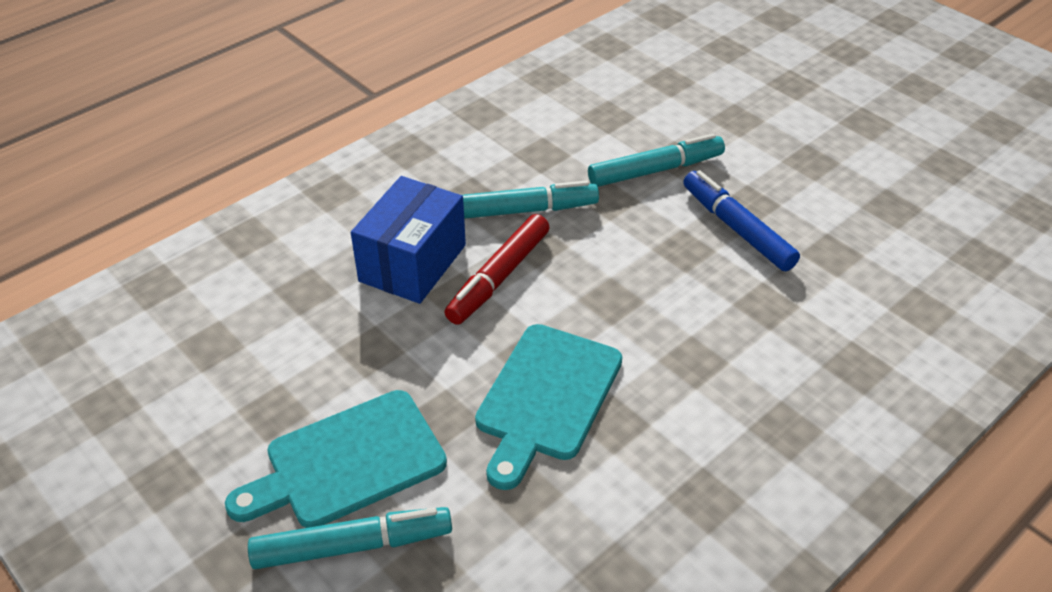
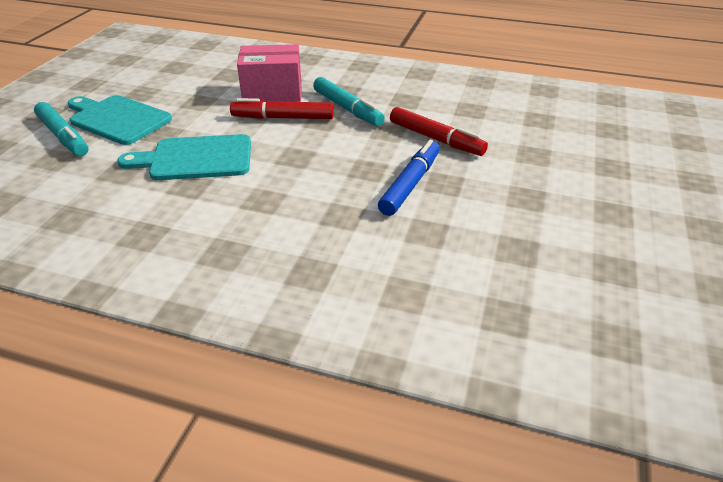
camera: 60 degrees right, 5 degrees down
(412, 263) = (272, 92): blue box -> pink box
(655, 170) = (436, 139): turquoise marker -> red marker

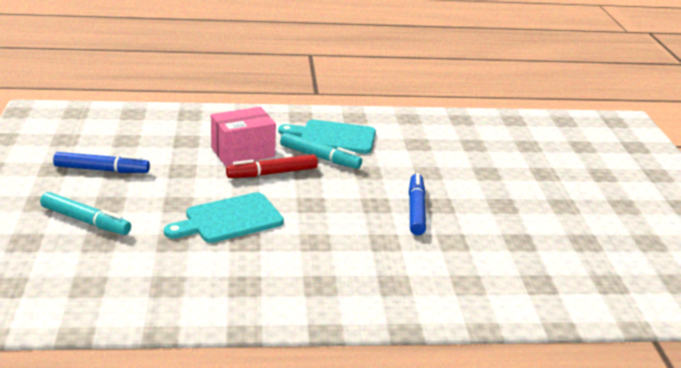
camera: 25 degrees left, 10 degrees down
(117, 119) = (121, 197): turquoise cutting board -> turquoise cutting board (333, 137)
(127, 91) = (102, 170): none -> blue marker
(436, 139) = (409, 172): red marker -> none

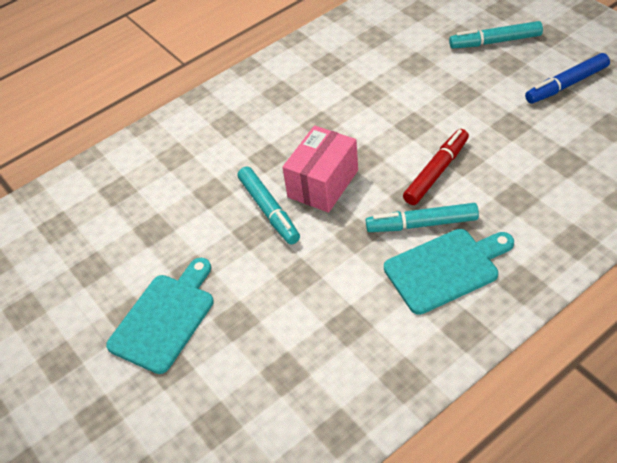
camera: 155 degrees right, 20 degrees up
(229, 219) = (404, 103): turquoise cutting board -> turquoise cutting board (165, 318)
(243, 152) = (497, 181): pink box -> pink box (323, 184)
(416, 210) = (269, 210): blue marker -> turquoise marker

